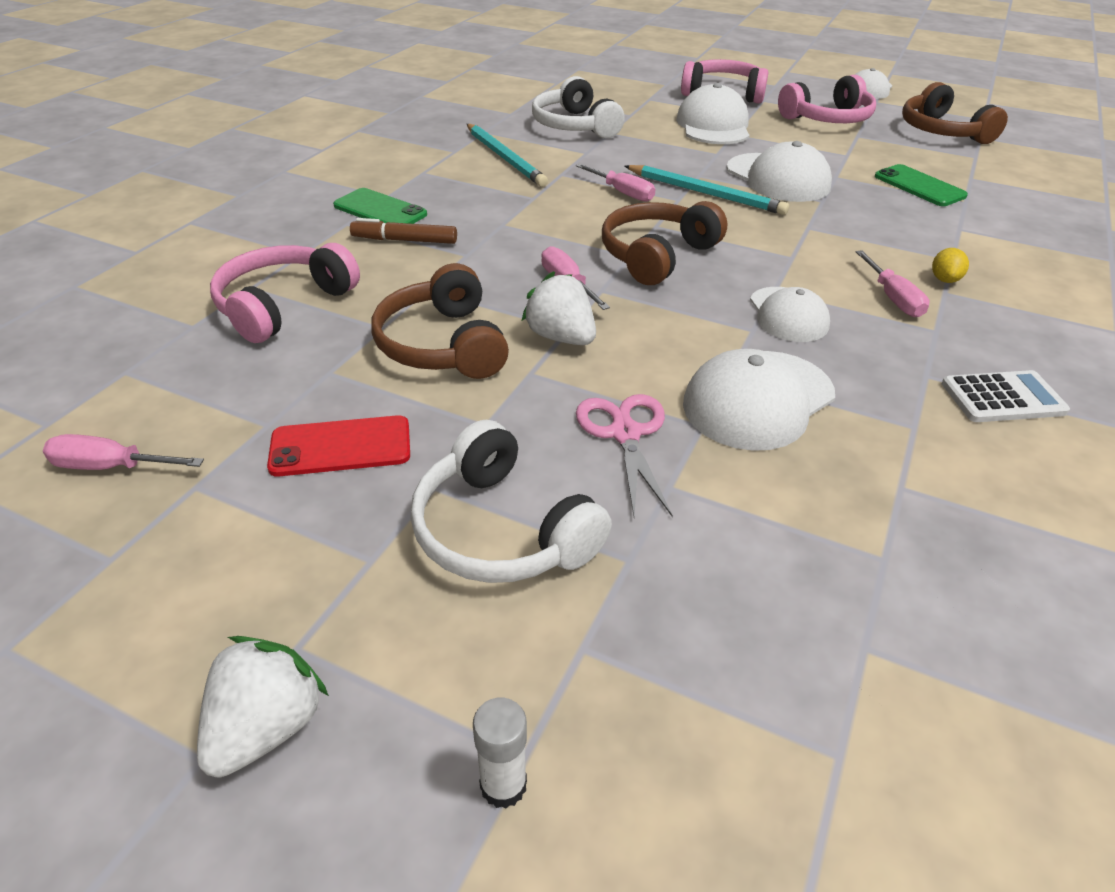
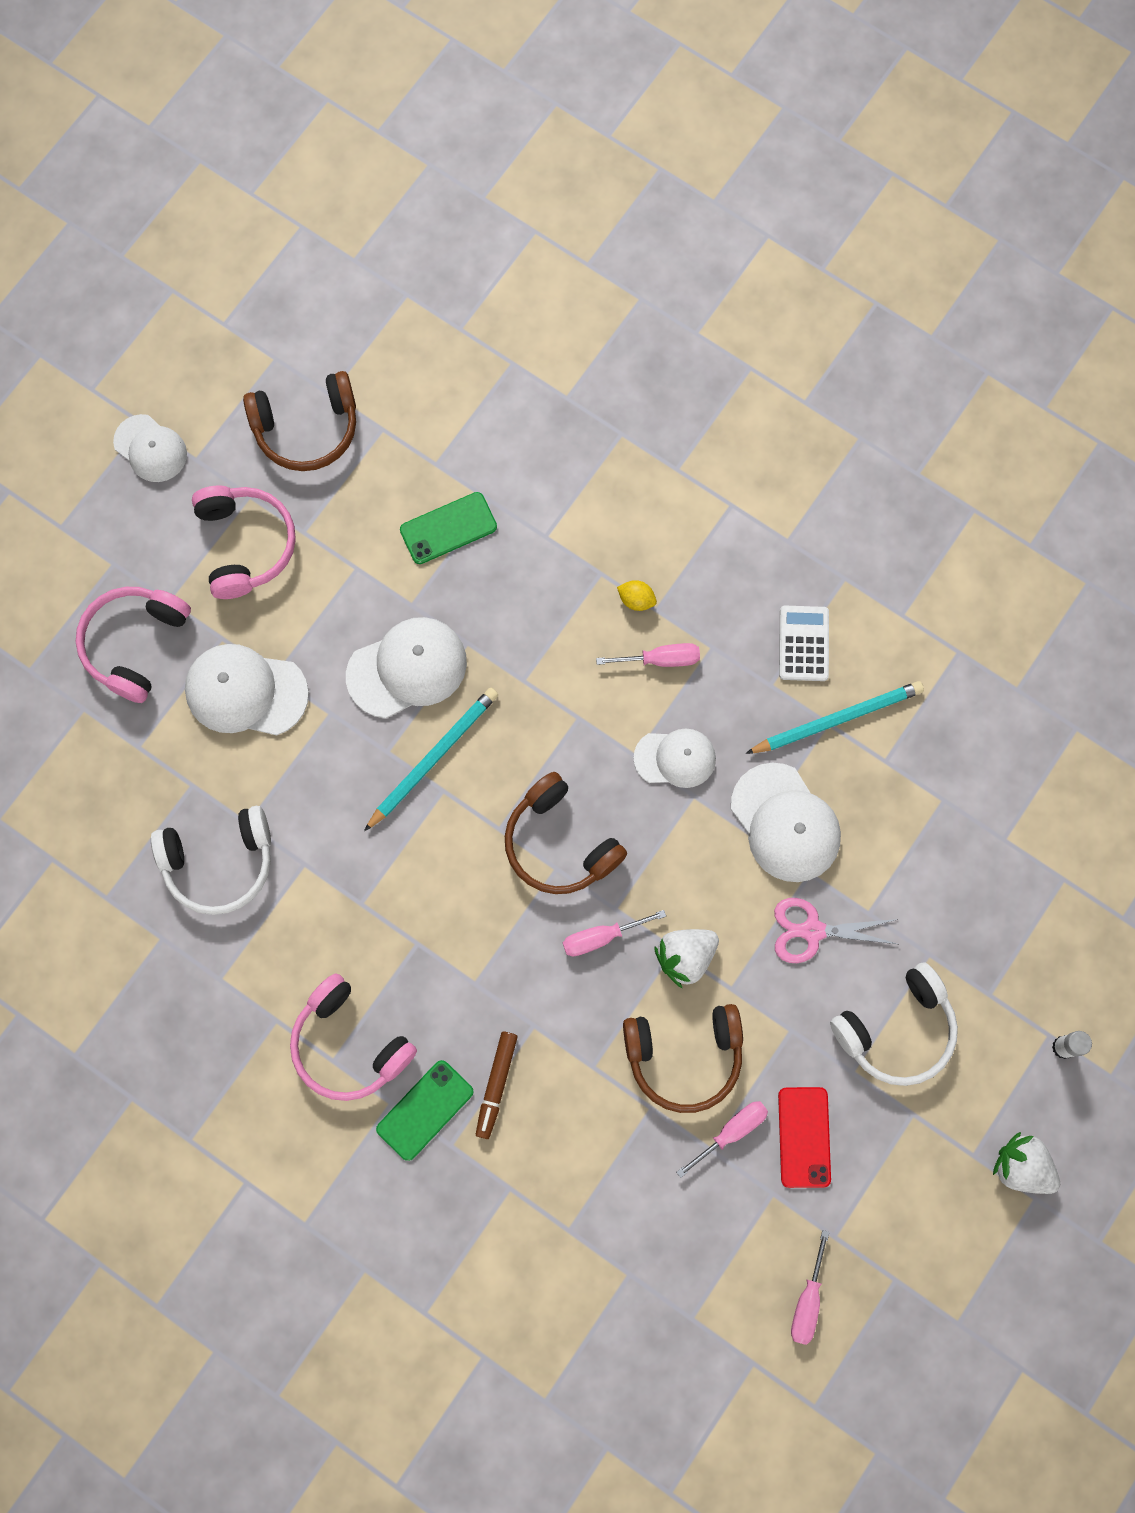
camera: 80 degrees left, 35 degrees up
(284, 305) = (605, 1196): pink headphones -> pink headphones (349, 1044)
(505, 158) = (306, 962): turquoise pencil -> turquoise pencil (837, 719)
(622, 193) = (419, 846): pink screwdriver -> pink screwdriver (731, 1131)

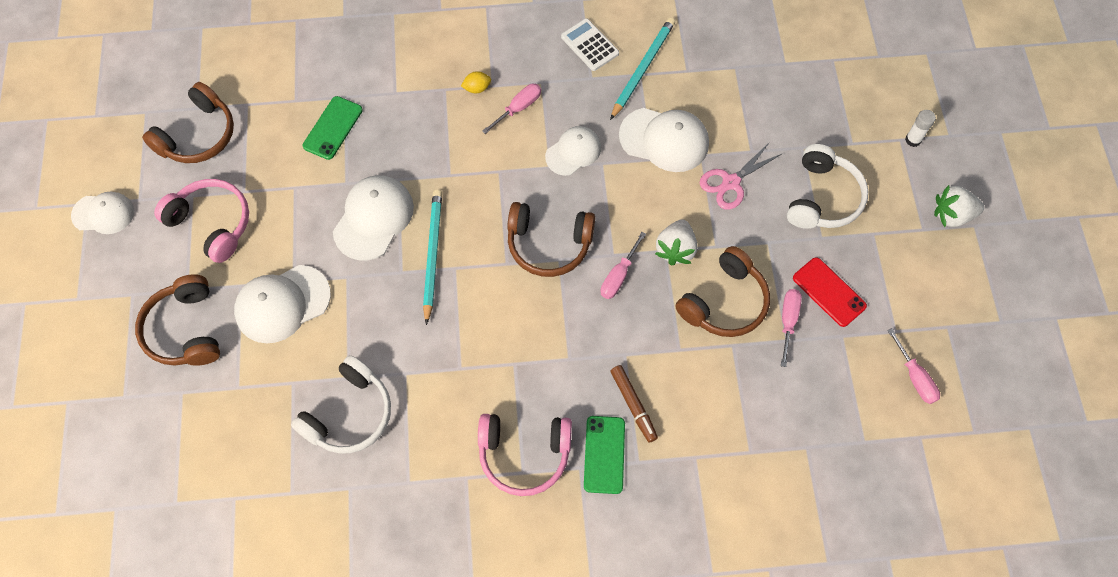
camera: 40 degrees left, 10 degrees down
(135, 644) = (185, 330): pink headphones -> brown headphones

